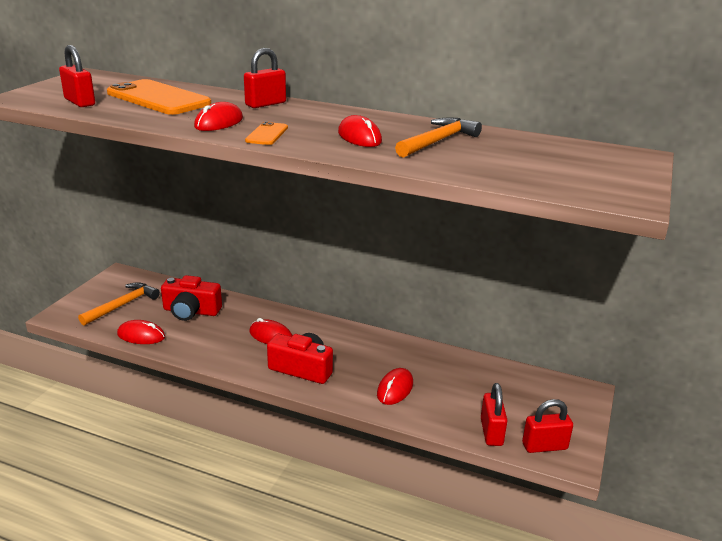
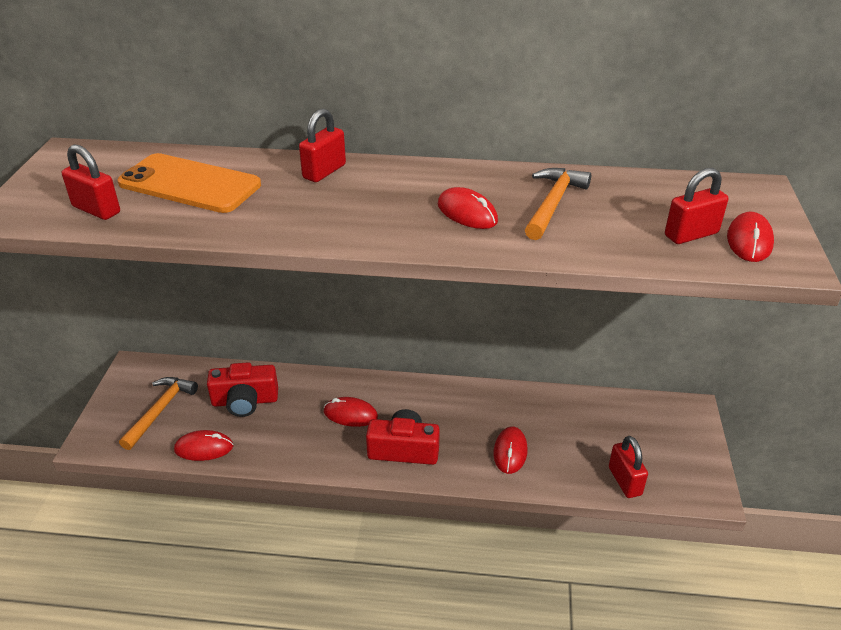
camera: 15 degrees left, 10 degrees up
(219, 122) = (293, 217): red mouse -> red mouse (749, 241)
(267, 134) = (363, 228): orange phone -> none
(544, 446) = (680, 485): red padlock -> red padlock (691, 234)

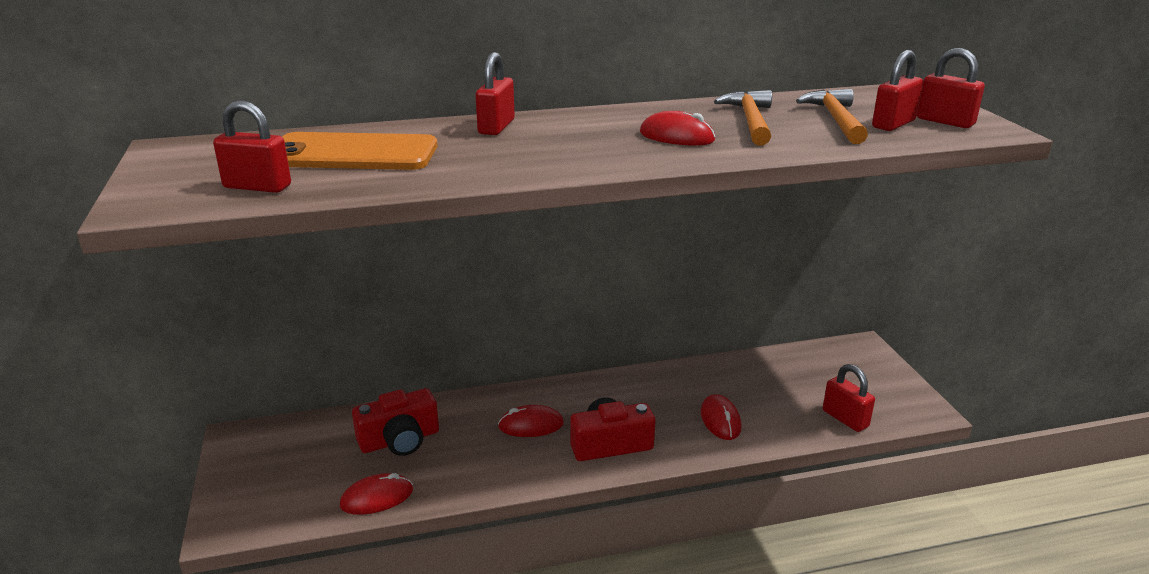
camera: 20 degrees left, 10 degrees down
(160, 410) = (298, 473): orange hammer -> orange hammer (836, 119)
(749, 241) = (945, 122): red mouse -> red padlock

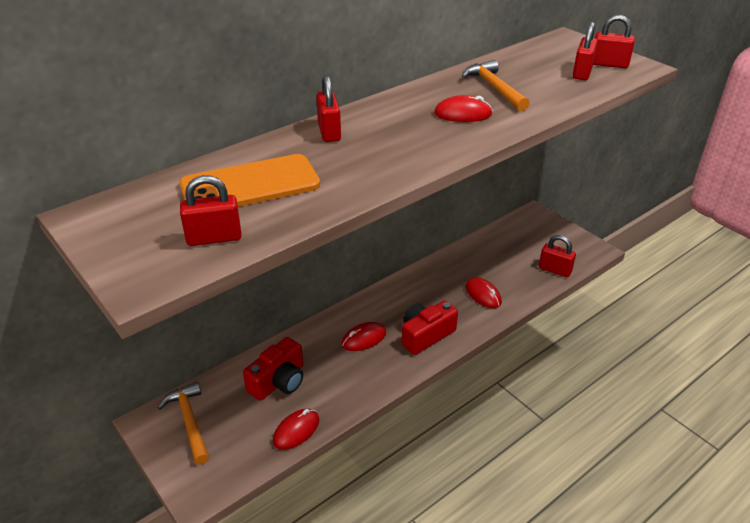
camera: 25 degrees left, 10 degrees up
(836, 119) = (545, 75): orange hammer -> orange hammer (189, 421)

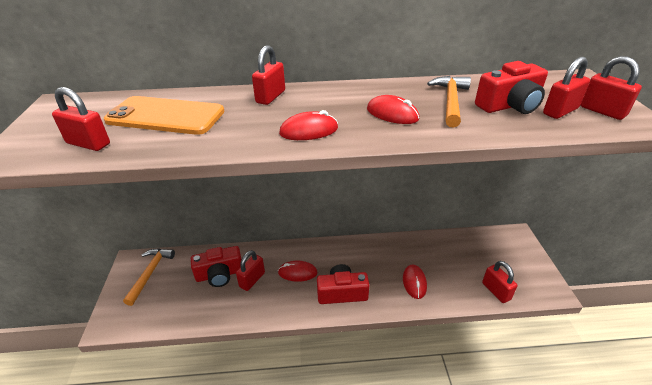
camera: 35 degrees right, 0 degrees up
(296, 431) = (196, 315): red mouse -> red mouse (309, 131)
(321, 368) = (252, 280): none -> red padlock
(542, 78) = (509, 105): none -> red camera

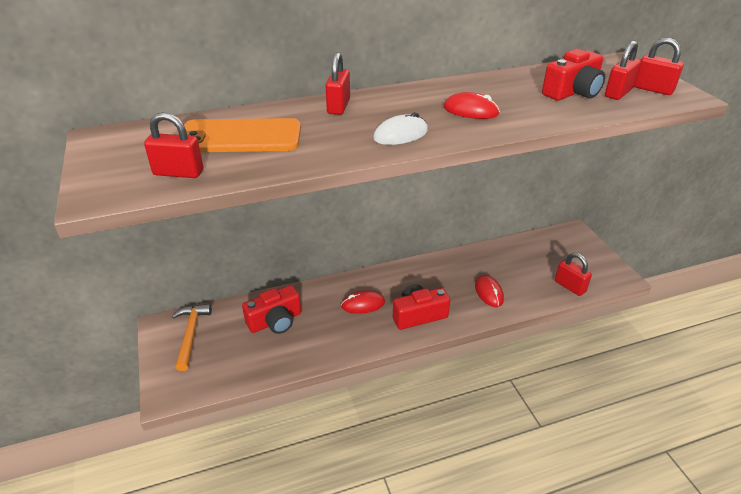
camera: 15 degrees left, 0 degrees up
(252, 280) = (315, 320): red padlock -> none
(309, 131) = (400, 135): red mouse -> white mouse
(450, 101) = (518, 93): orange hammer -> none

